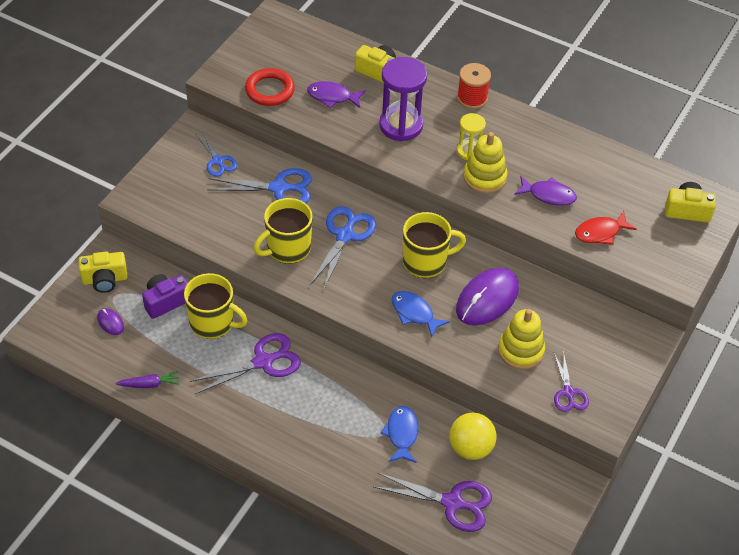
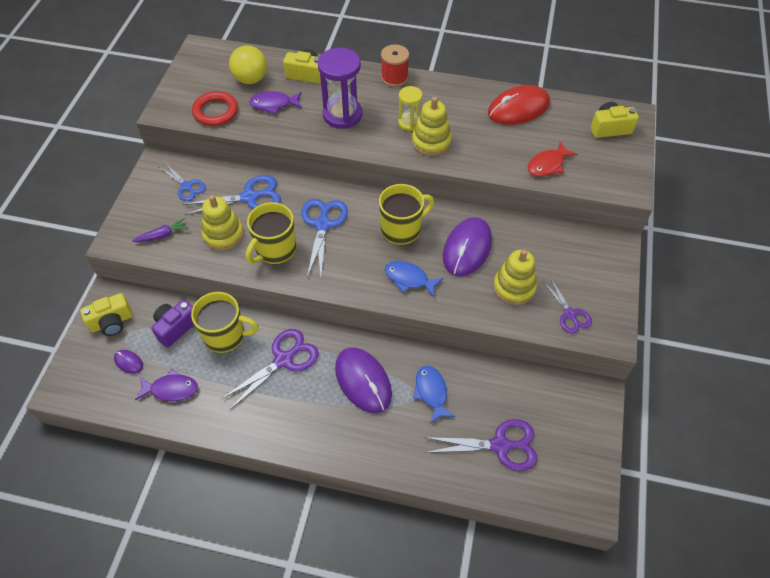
camera: 15 degrees left, 5 degrees up
(149, 384) = (183, 413): purple carrot -> purple carrot (162, 235)
(240, 220) = (223, 235): none -> yellow stacking toy
(336, 404) = (363, 381): none -> purple mouse
(471, 448) = (496, 387): yellow ball -> yellow ball (251, 79)
(548, 195) = (491, 143): purple fish -> purple fish (171, 389)
(595, 164) = (518, 108): none -> red mouse

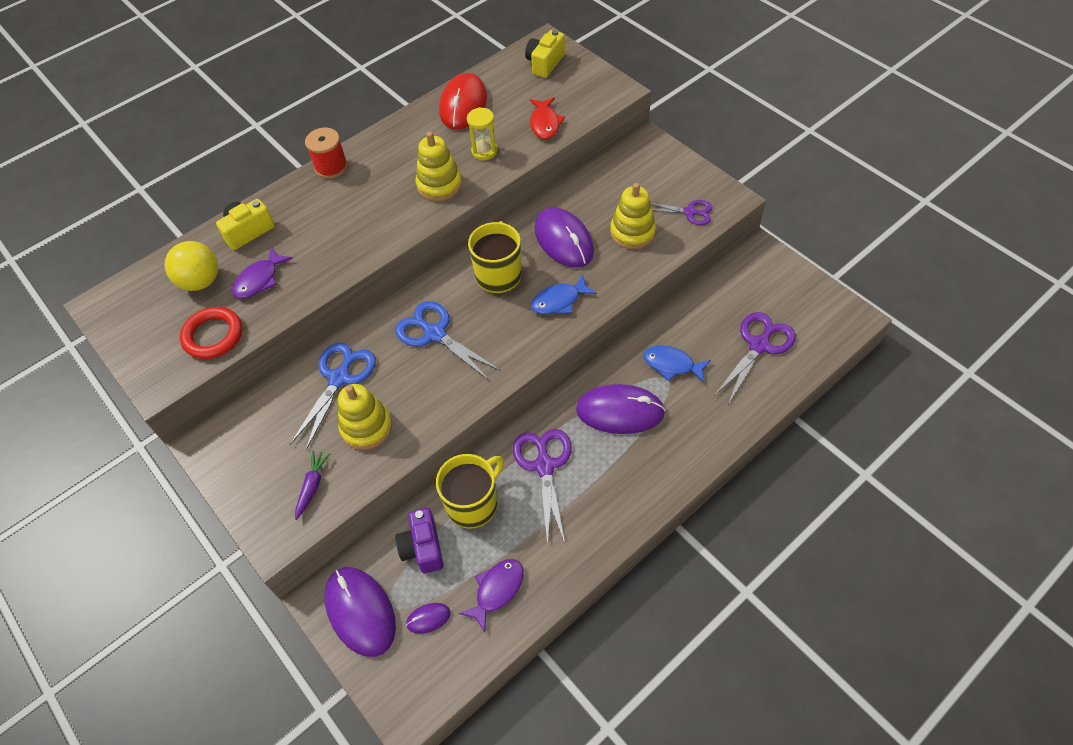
camera: 50 degrees left, 0 degrees up
(112, 322) = (360, 612): yellow camera -> purple mouse
(186, 186) = (266, 430): blue scissors -> none
(275, 249) = (428, 390): yellow mug -> none
(342, 115) = (335, 232): purple hourglass -> none
(409, 123) = (400, 188): yellow hourglass -> yellow hourglass (484, 151)

